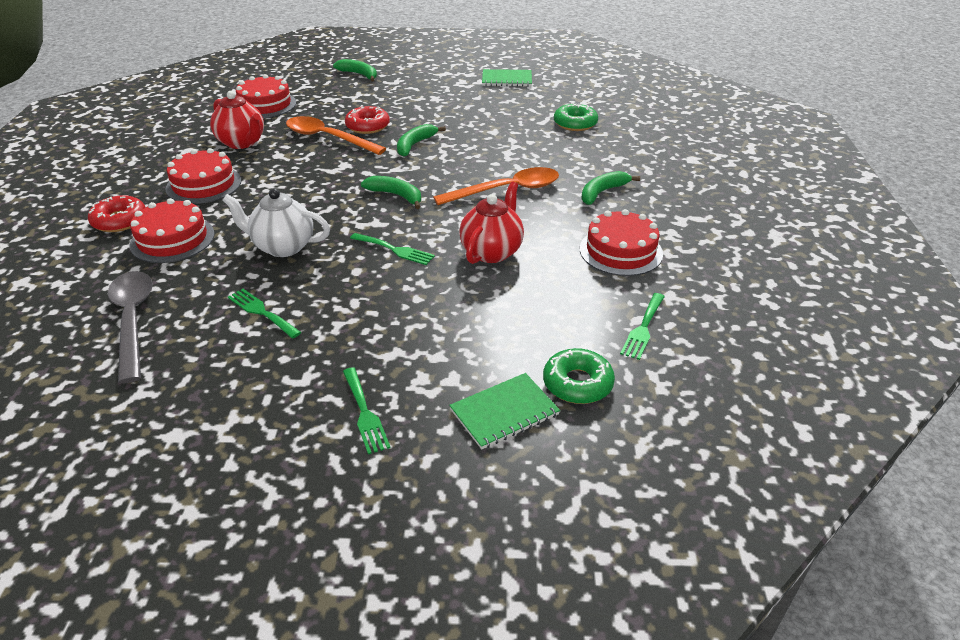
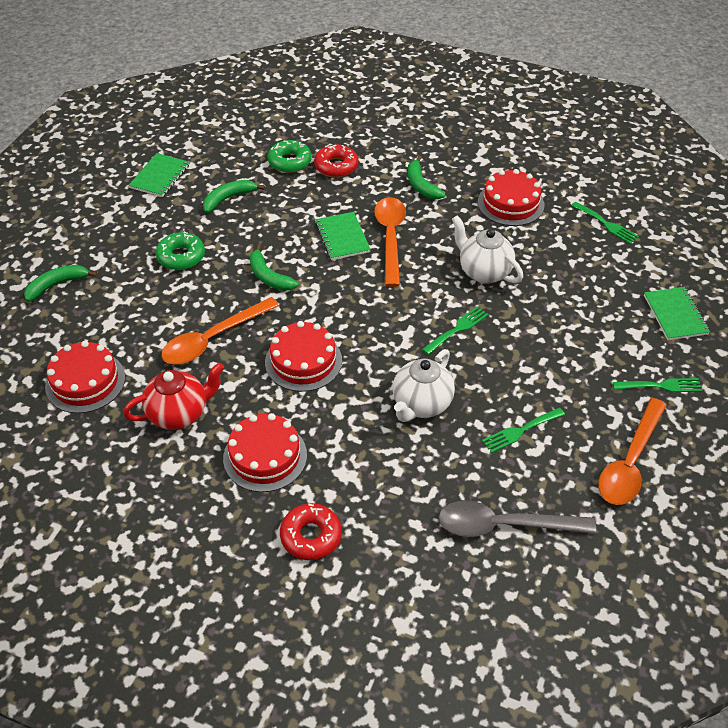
camera: 70 degrees left, 10 degrees up
(172, 239) = (371, 489): red cake -> red cake (303, 361)
(230, 400) = (630, 462): none -> orange spoon
(367, 126) = (203, 303): red donut -> red donut (336, 166)
(396, 195) = (364, 310): green banana -> green banana (228, 198)
(489, 167) = (342, 237): none -> green notebook
(492, 252) = (484, 272): red teapot -> white teapot
(577, 383) = (655, 272): green donut -> green donut (181, 256)

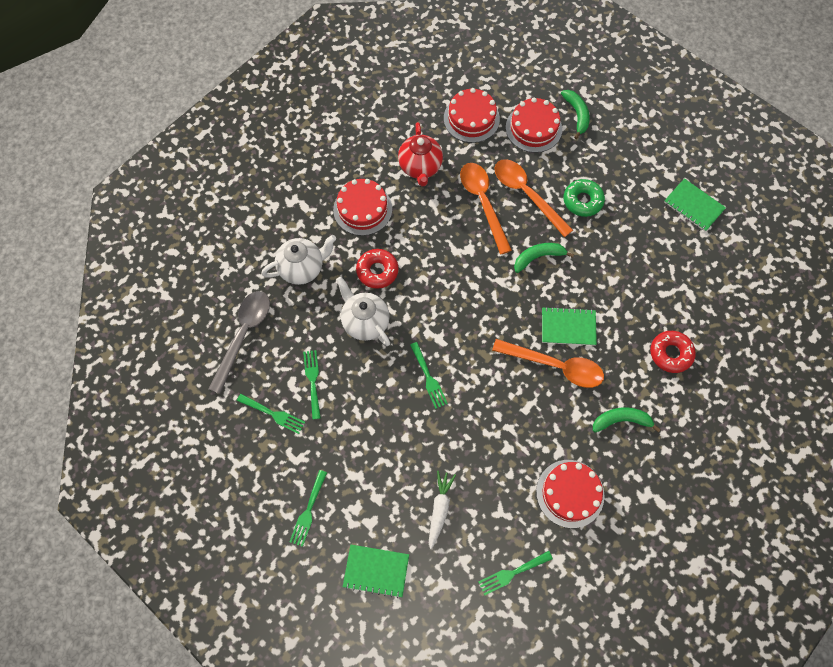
camera: 110 degrees right, 20 degrees up
(228, 198) = (647, 251): green banana -> none
(289, 162) = (688, 315): green donut -> none
(303, 361) = (438, 256): red cake -> red cake (533, 128)
(311, 536) = (290, 218): red donut -> red donut (377, 271)
(484, 272) = (486, 427): white teapot -> white teapot (302, 268)
(581, 455) = (273, 414): none -> green fork
(585, 285) = (439, 508): none -> white carrot
(630, 462) = (252, 446): orange spoon -> orange spoon (526, 194)

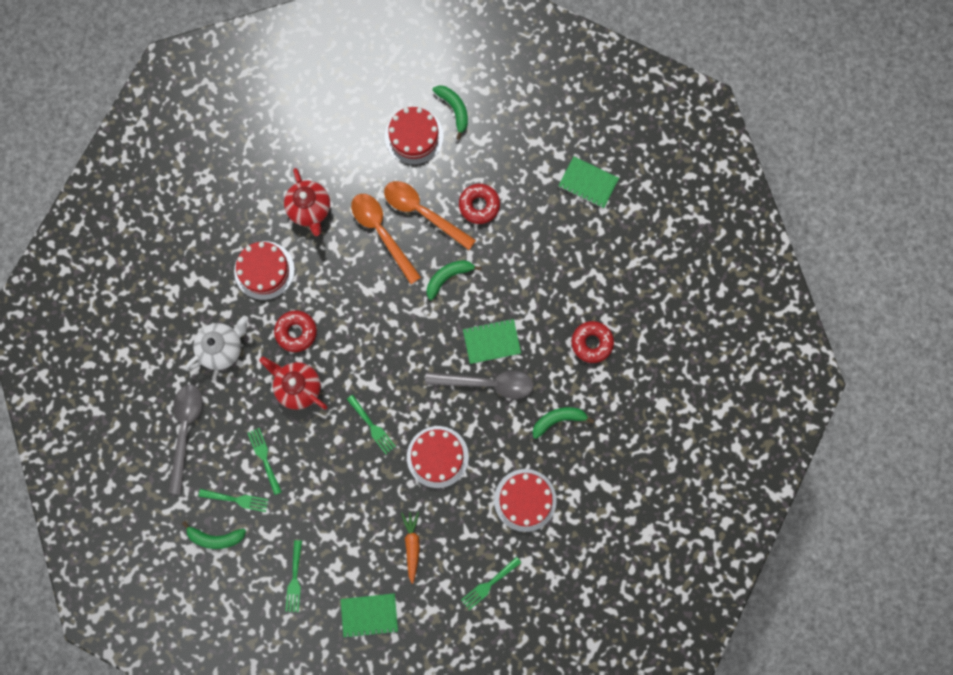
camera: 15 degrees left, 10 degrees up
(241, 446) = (216, 538): none -> green banana
(365, 322) = (298, 387): white teapot -> red teapot
(439, 508) = (412, 545): white carrot -> orange carrot
(471, 118) = (348, 141): red cake -> red cake (437, 456)
(555, 366) = (487, 383): orange spoon -> grey spoon
(582, 201) = (479, 205): green donut -> red donut

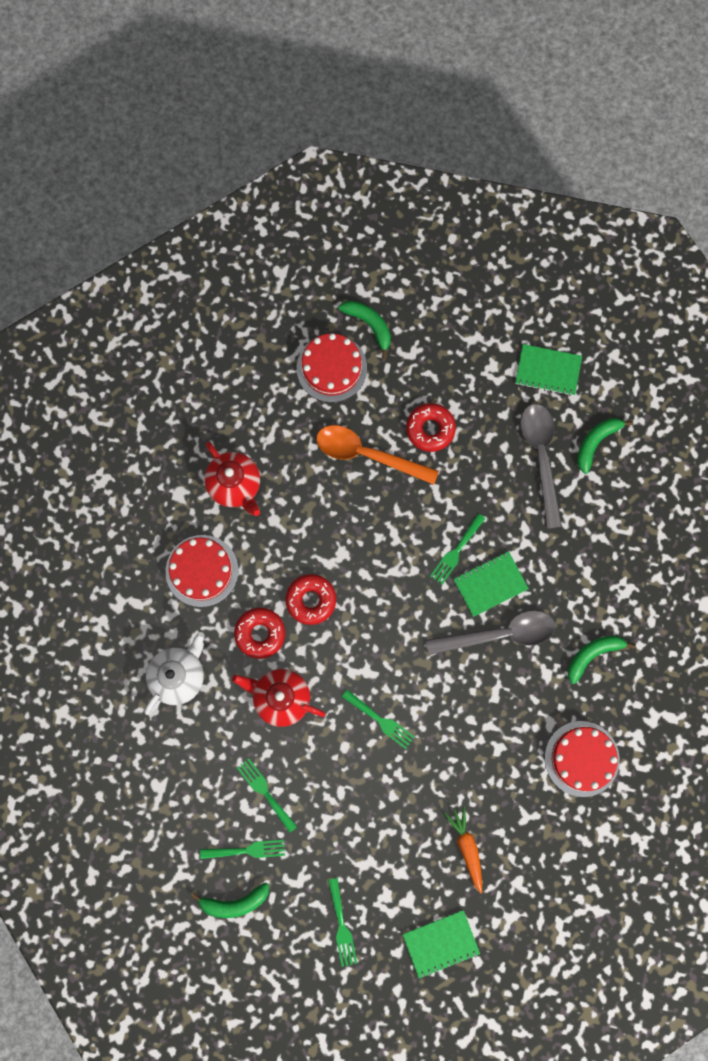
camera: 15 degrees left, 0 degrees up
(185, 431) = (163, 785): grey spoon -> grey spoon (541, 457)
(382, 233) = (327, 491): orange spoon -> none
(437, 456) = (466, 735): red cake -> none
(448, 277) = (418, 522): green banana -> green banana (596, 442)
(489, 584) = (568, 869): green fork -> green fork (456, 551)
(592, 343) = (605, 555): red donut -> red donut (311, 600)

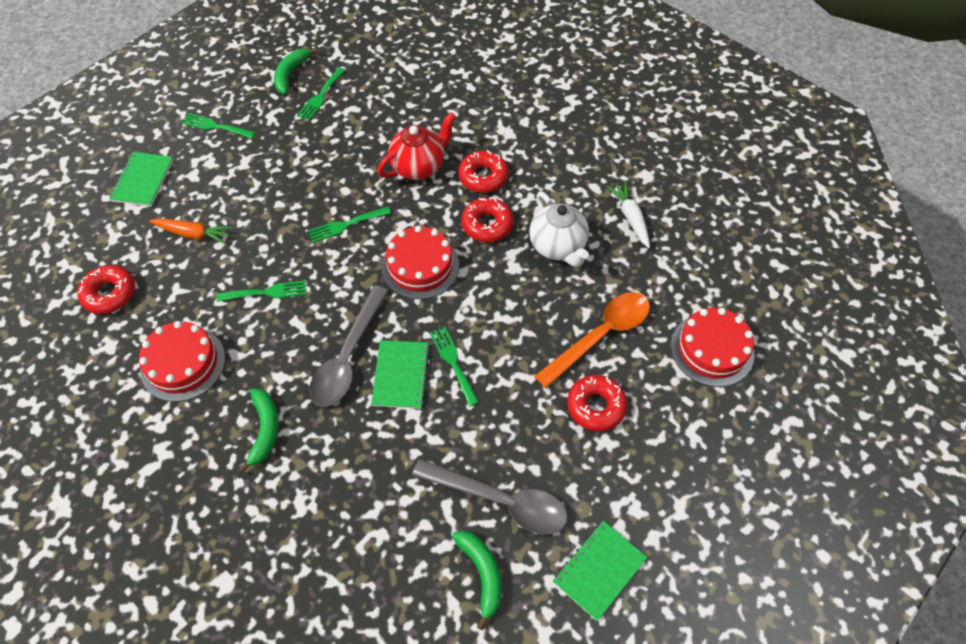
camera: 120 degrees right, 20 degrees down
(179, 676) = (486, 112): white teapot -> white teapot (558, 246)
(202, 570) = (565, 162): red cake -> red cake (420, 266)
(235, 485) = (630, 217): red teapot -> white carrot
(265, 792) = (353, 125): green fork -> green fork (267, 292)
(369, 325) = (746, 408): green banana -> none
(562, 871) = (109, 294): none -> red donut

